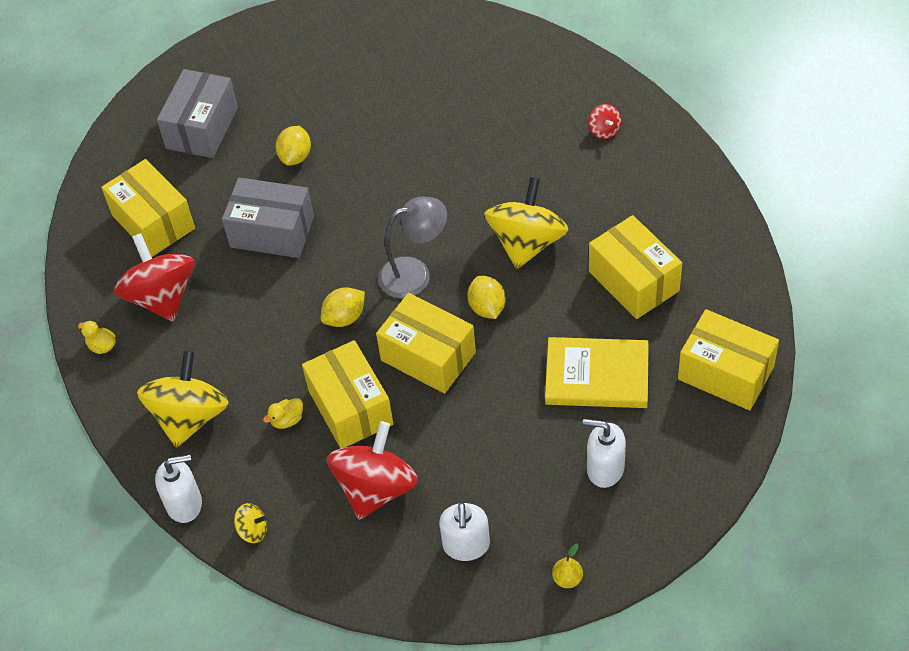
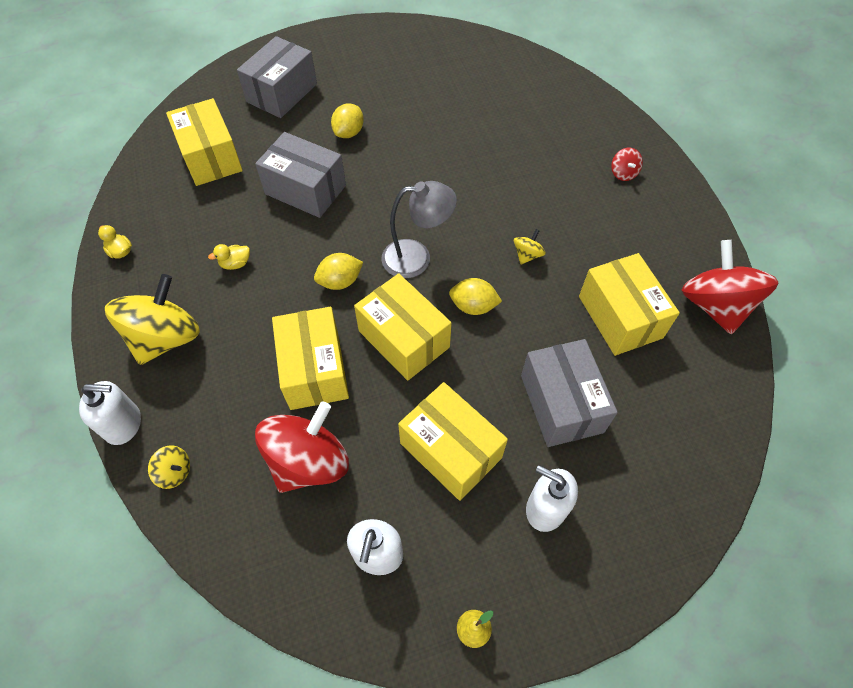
camera: 10 degrees right, 5 degrees up
(161, 296) = (189, 221): red spinning top -> red spinning top (714, 305)
(287, 420) = (251, 366): yellow duck -> yellow duck (235, 264)
(487, 307) = (473, 306): yellow lemon -> yellow lemon turned 75 degrees counterclockwise
(527, 242) = (527, 255): yellow spinning top -> yellow spinning top, size x0.43
(597, 376) = (561, 403): yellow book -> grey box
(725, 373) = (694, 437): yellow box -> yellow box (450, 450)

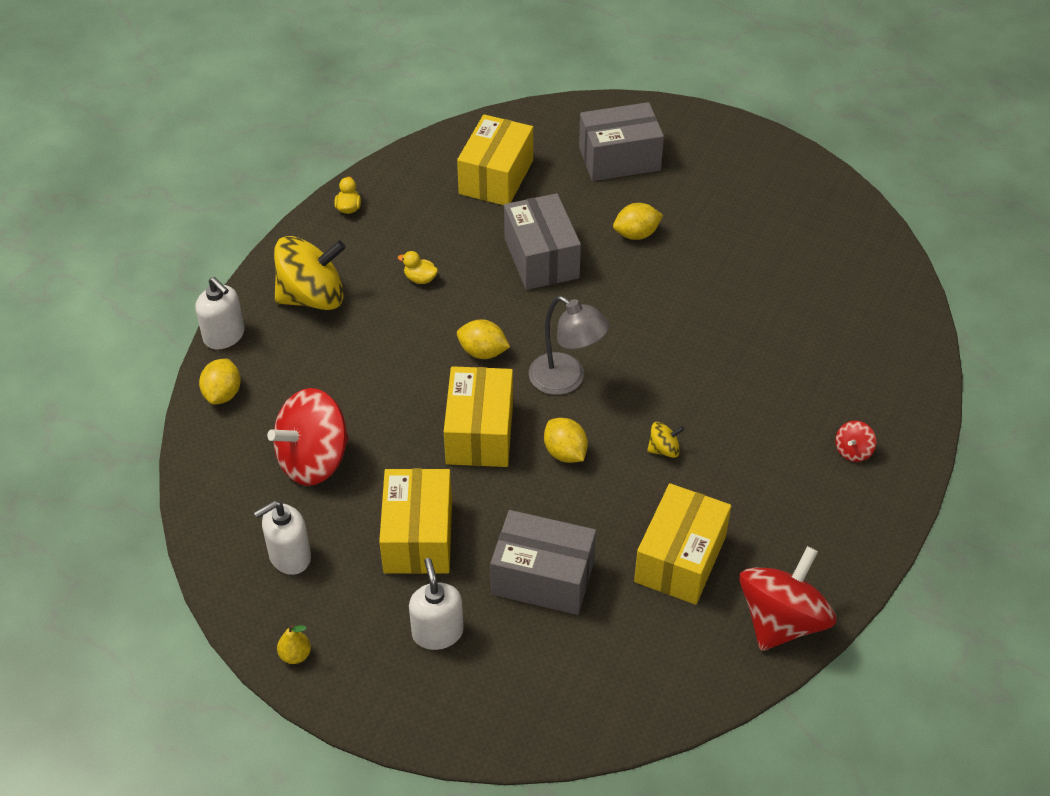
camera: 45 degrees right, 10 degrees down
(175, 472) = (223, 394): yellow spinning top -> yellow lemon
(309, 461) = (313, 460): red spinning top -> red spinning top turned 150 degrees clockwise
(314, 369) = (388, 402): yellow box -> none
(561, 403) = (543, 578): grey box -> grey box turned 75 degrees clockwise

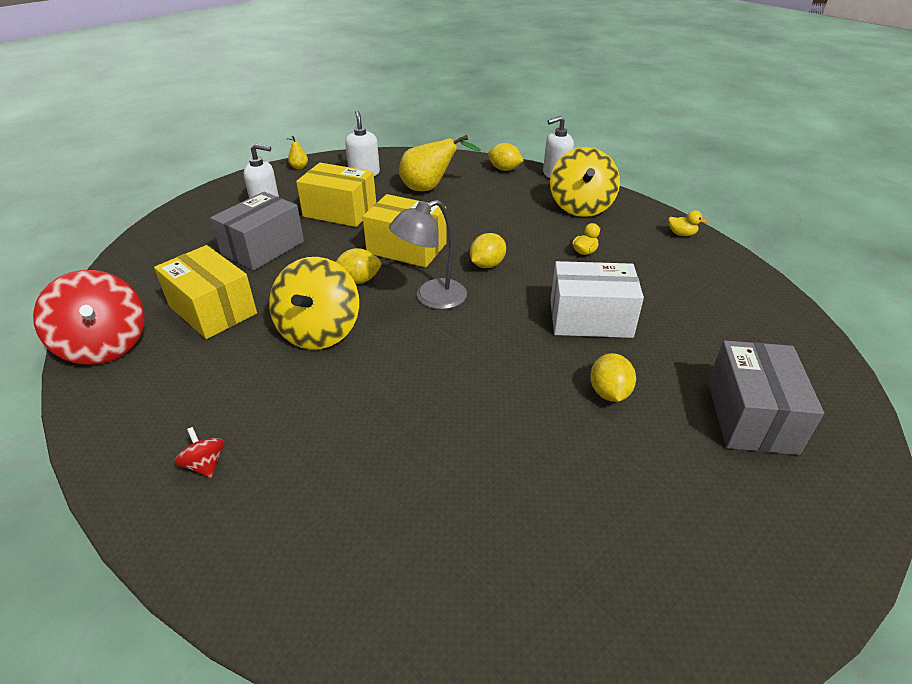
camera: 110 degrees right, 10 degrees down
(313, 460) = (430, 188): red spinning top -> yellow pear
(496, 177) = (719, 316): yellow box -> none
(541, 258) = (590, 318): grey box -> white box
(664, 449) = (319, 331): yellow spinning top -> yellow spinning top, size x2.31

